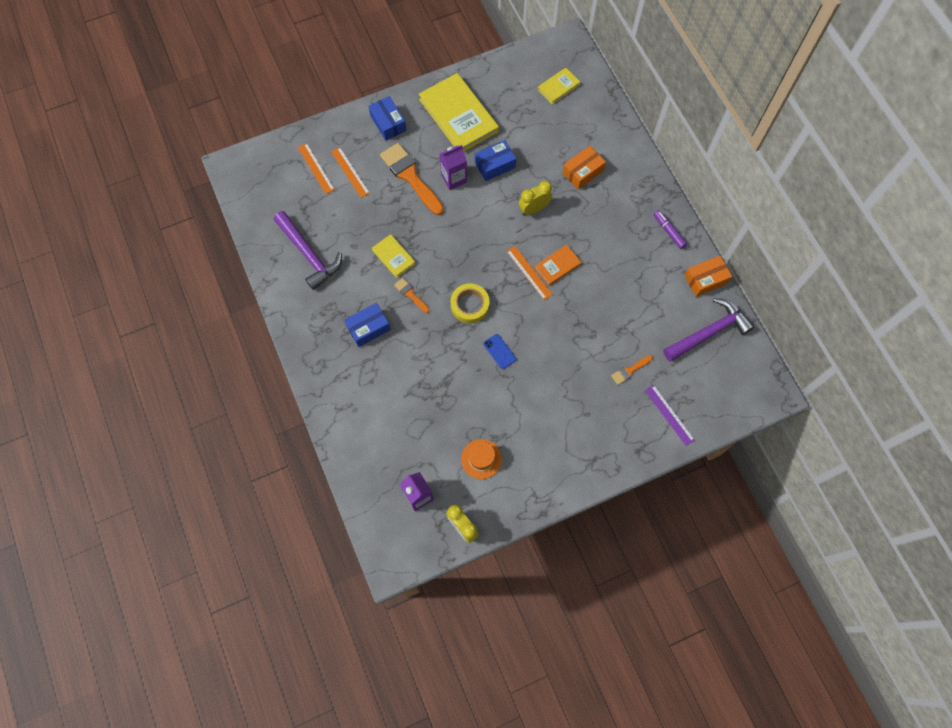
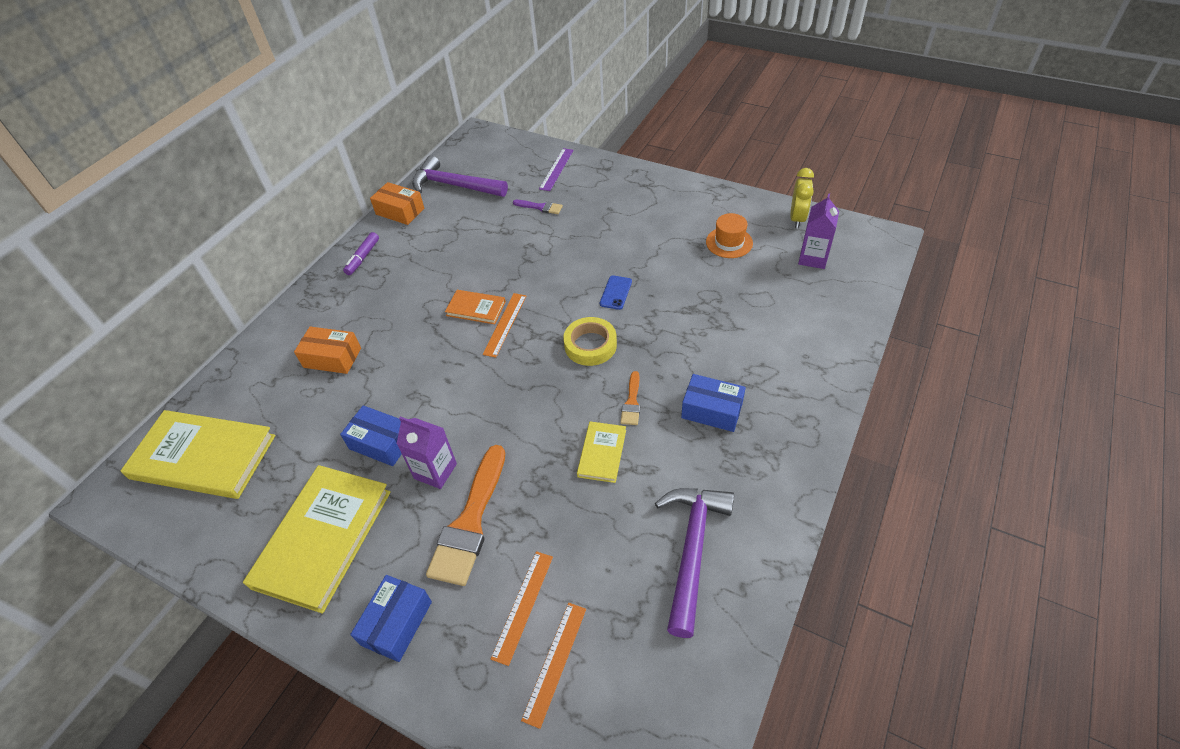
camera: 125 degrees left, 20 degrees down
(534, 209) = (419, 368): yellow clock -> none
(558, 87) = (203, 457): yellow book -> yellow book, size x2.02
(630, 370) = (540, 207): orange brush -> purple brush

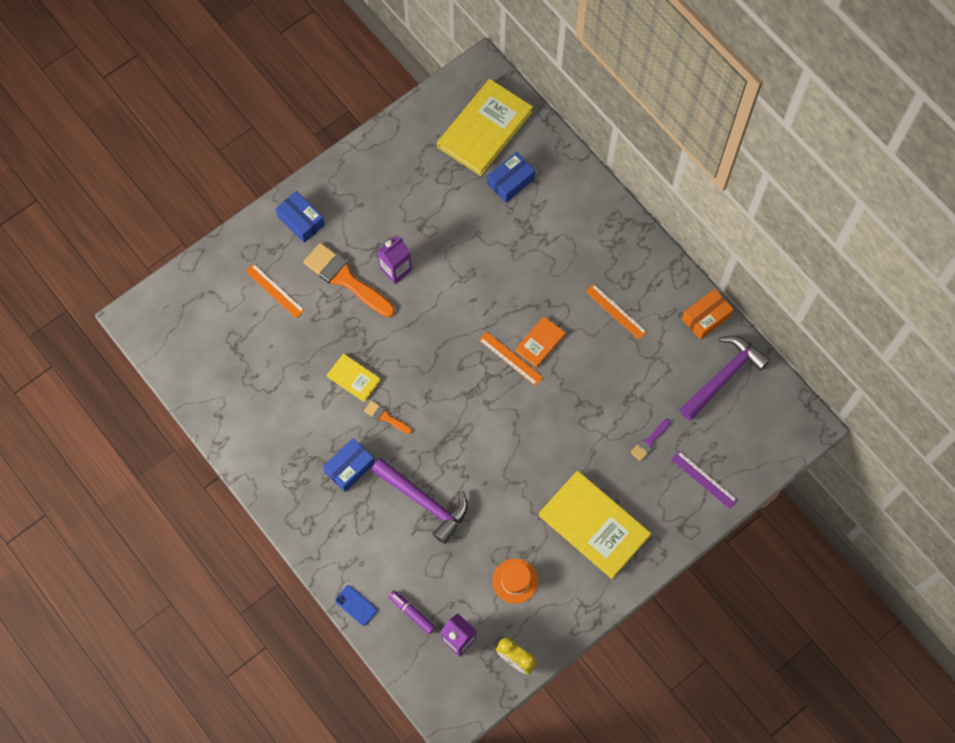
camera: 110 degrees right, 20 degrees up
(323, 538) = (380, 192): yellow book -> yellow book (594, 525)
(332, 357) = (539, 225): orange box -> none
(363, 257) = (652, 272): purple marker -> purple marker (412, 613)
(381, 443) = (438, 241): blue box -> blue box (510, 181)
(555, 662) = (234, 296): orange ruler -> orange ruler (616, 311)
(590, 345) = (455, 412): yellow tape -> none
(615, 292) = (502, 456): blue phone -> blue phone (356, 605)
(692, 550) = (257, 400): purple hammer -> purple hammer (424, 501)

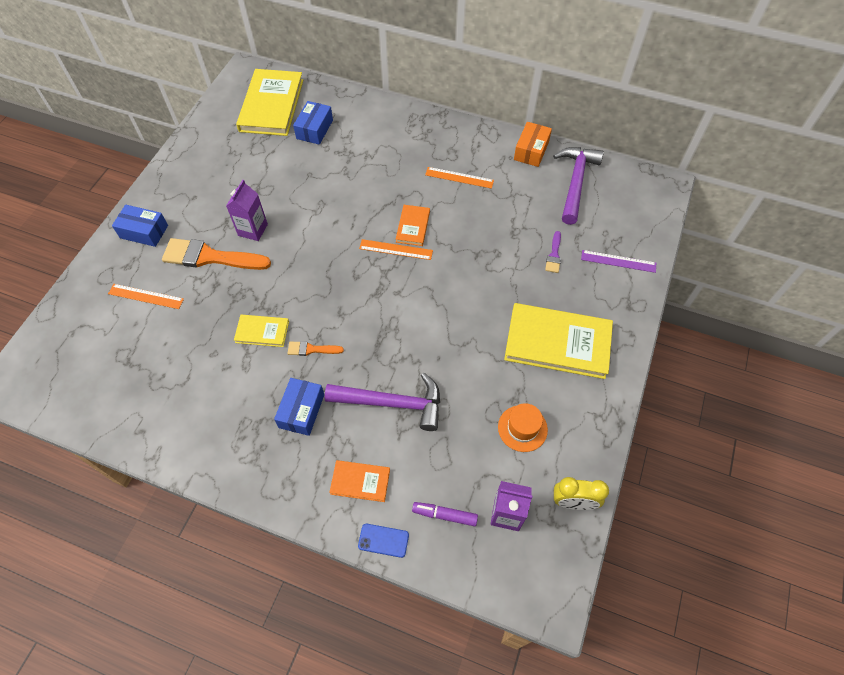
camera: 30 degrees left, 10 degrees down
(363, 551) = (360, 481): none -> orange book

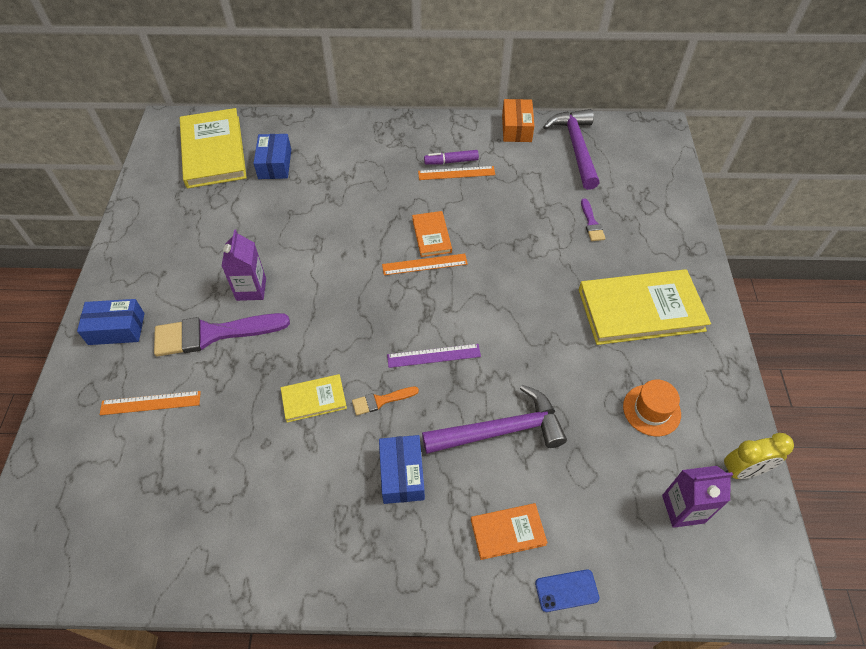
camera: 20 degrees left, 5 degrees down
(210, 257) = (213, 334): orange brush -> purple brush
(444, 515) = (619, 535): purple marker -> purple marker (451, 161)
(618, 261) = (657, 211): purple ruler -> purple ruler (433, 355)

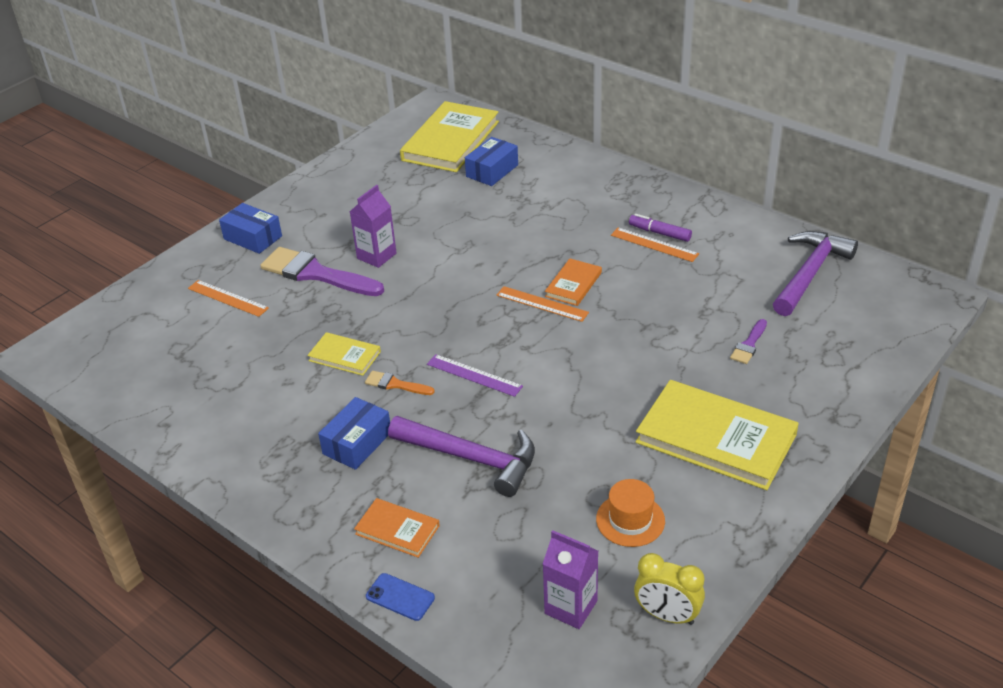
camera: 40 degrees right, 15 degrees down
(516, 128) = (762, 231): orange box -> none

